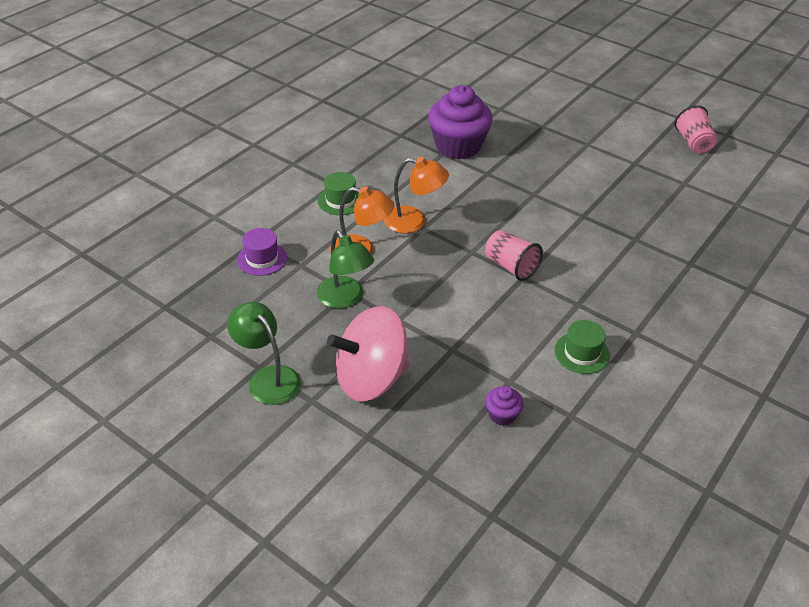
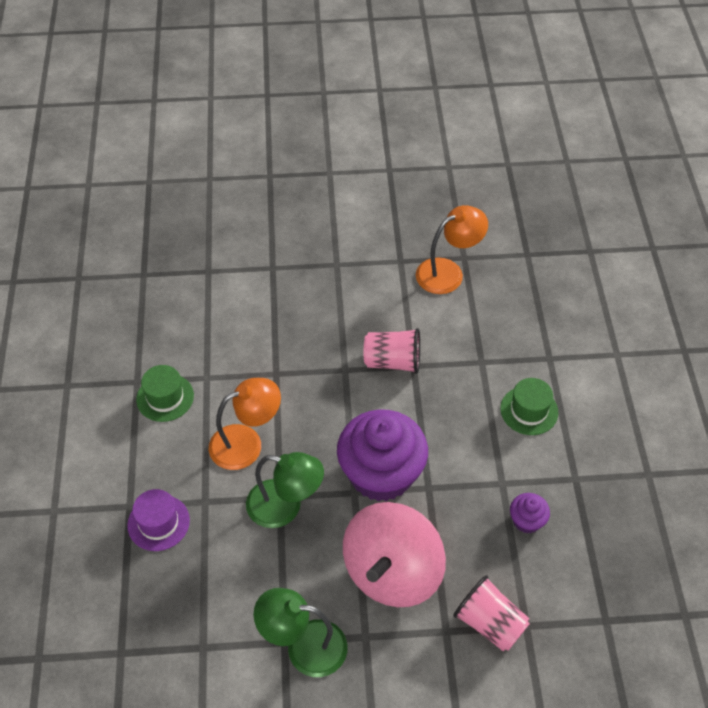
camera: 40 degrees left, 10 degrees up
(414, 221) = (260, 372): orange lamp -> orange lamp (448, 272)
(458, 146) = (214, 252): purple cupcake -> purple cupcake (381, 473)
(693, 143) = (416, 114): pink cup -> pink cup (490, 623)

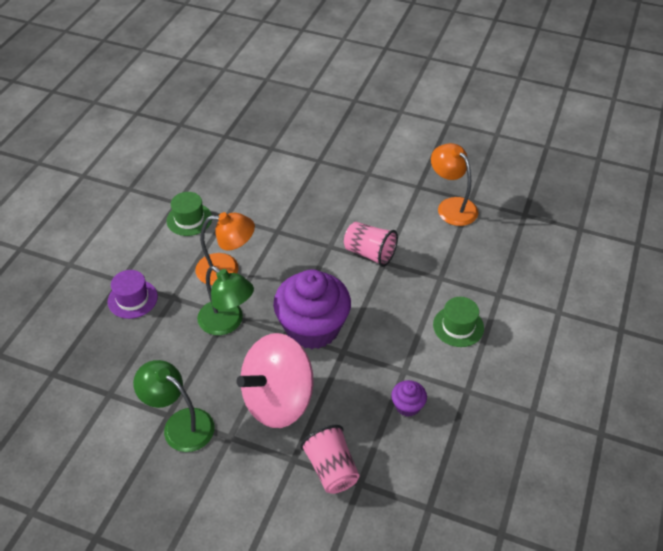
camera: 25 degrees right, 5 degrees down
(448, 272) = (452, 206): orange lamp -> orange lamp turned 120 degrees counterclockwise

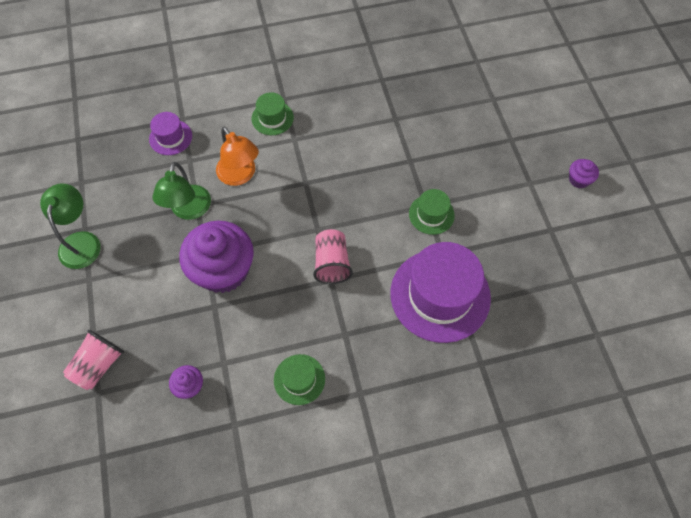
camera: 55 degrees right, 15 degrees up
(278, 400) = (139, 290): pink spinning top -> none
(378, 174) = (431, 214): none -> green hat
(420, 88) = (578, 180): none -> purple cupcake
(452, 206) = (440, 295): orange lamp -> purple hat

